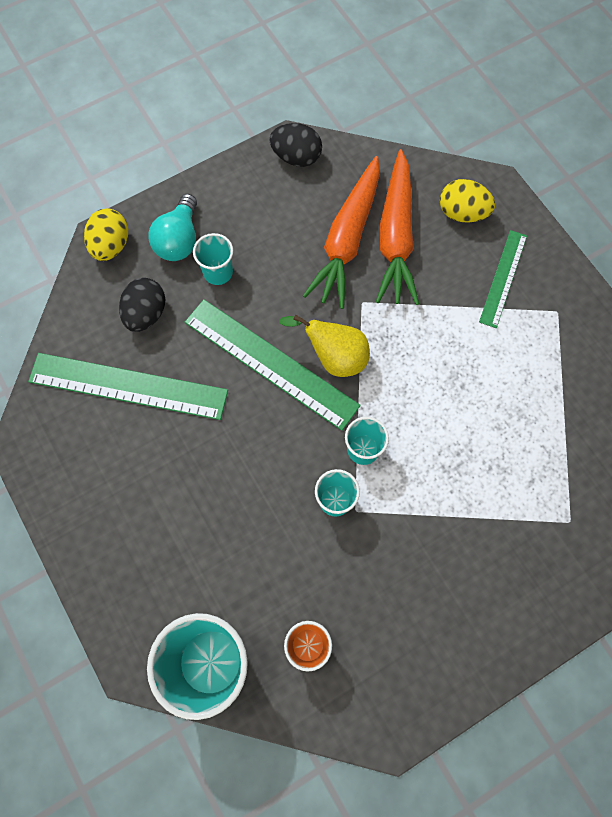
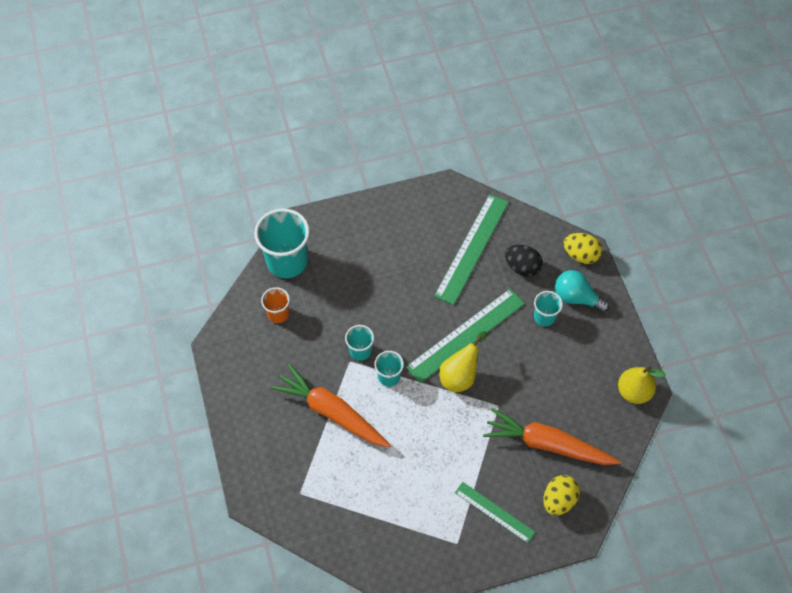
camera: 105 degrees right, 10 degrees down
(296, 157) = (633, 392): black egg -> yellow pear
(347, 239) = (552, 409): orange carrot -> orange carrot (331, 412)

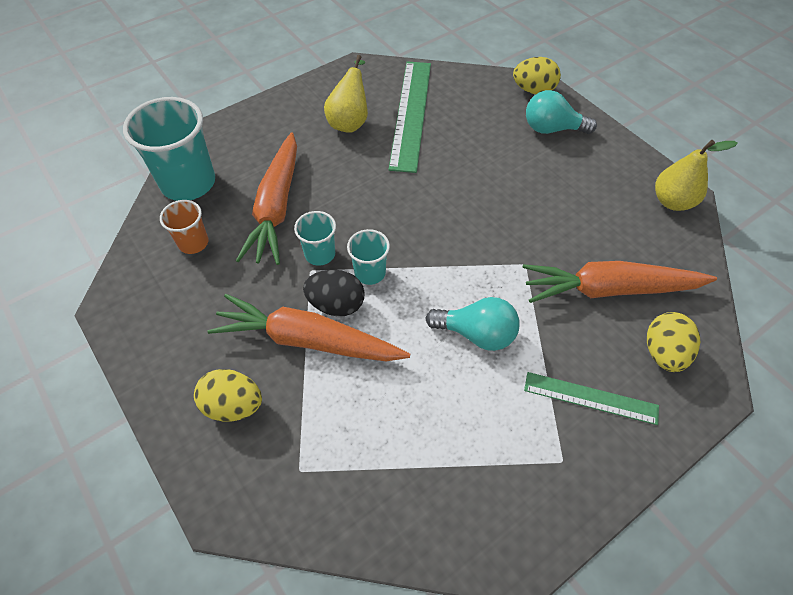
camera: 20 degrees left, 5 degrees down
(273, 440) = (233, 405): none -> yellow egg
(342, 302) = (276, 207): none -> orange carrot
(441, 445) = (476, 334): none -> turquoise light bulb
(460, 376) = (460, 245): yellow pear -> yellow pear (350, 121)
(466, 335) = (446, 199): green ruler -> none
(522, 267) = (476, 117): black egg -> black egg (336, 304)
(544, 317) = (527, 156): turquoise cup -> none

